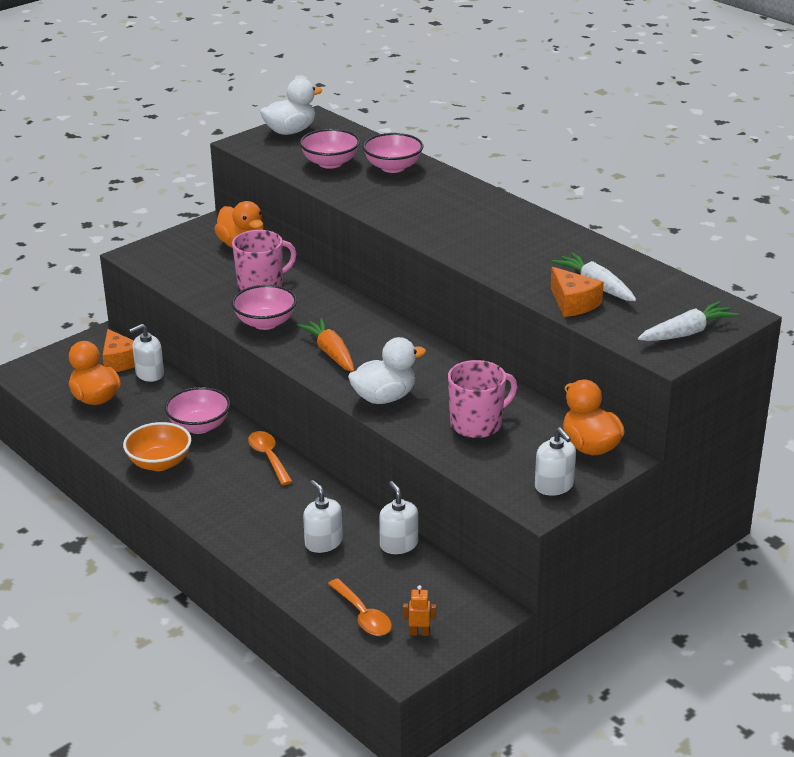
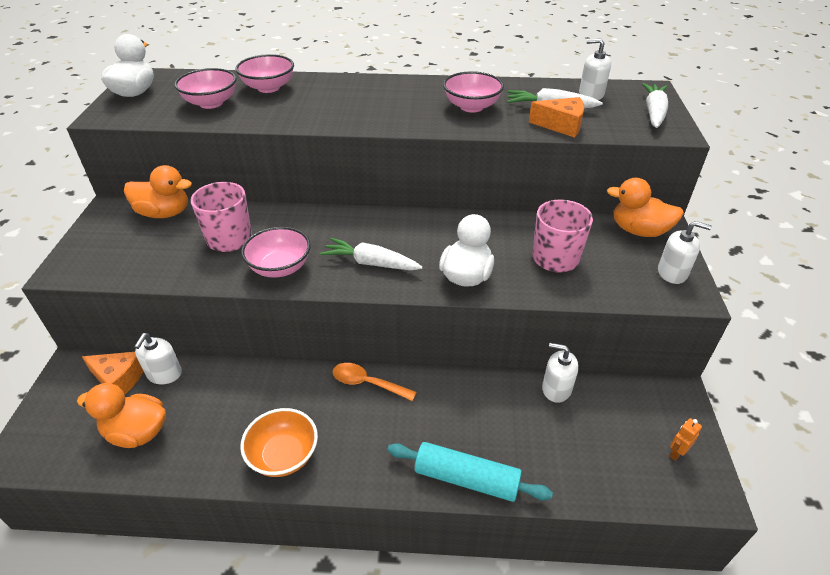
camera: 45 degrees left, 10 degrees up
(199, 426) = (273, 394): pink bowl -> pink bowl (471, 107)
(250, 547) = (466, 479): none -> turquoise rolling pin
(323, 542) = (510, 429): white soap dispenser -> white soap dispenser (591, 94)
(331, 353) = (371, 263): orange carrot -> white carrot
(363, 615) = (626, 472): orange spoon -> none

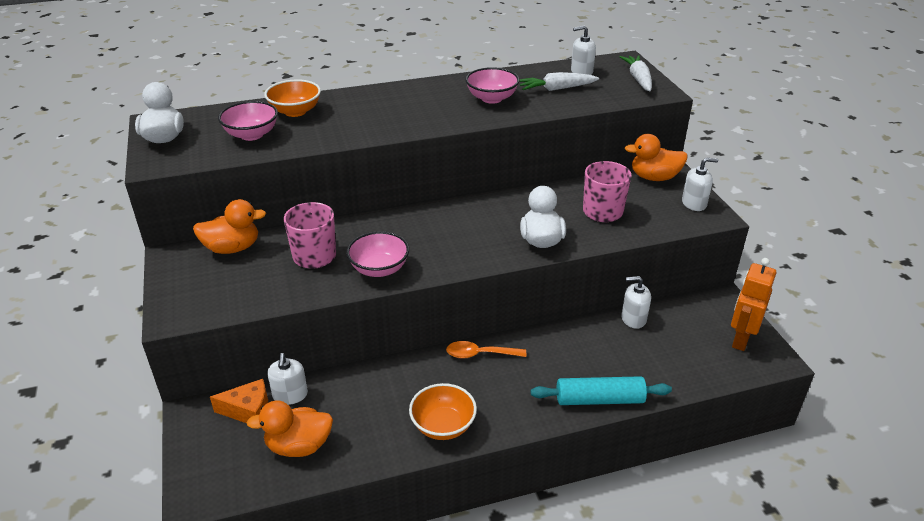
camera: 20 degrees left, 5 degrees down
(268, 88) = (295, 111): pink bowl -> orange bowl
(371, 263) = (456, 248): white carrot -> none
(561, 125) = (574, 102): orange cheese -> none
(676, 453) = (740, 339): orange robot -> orange robot, size x2.20

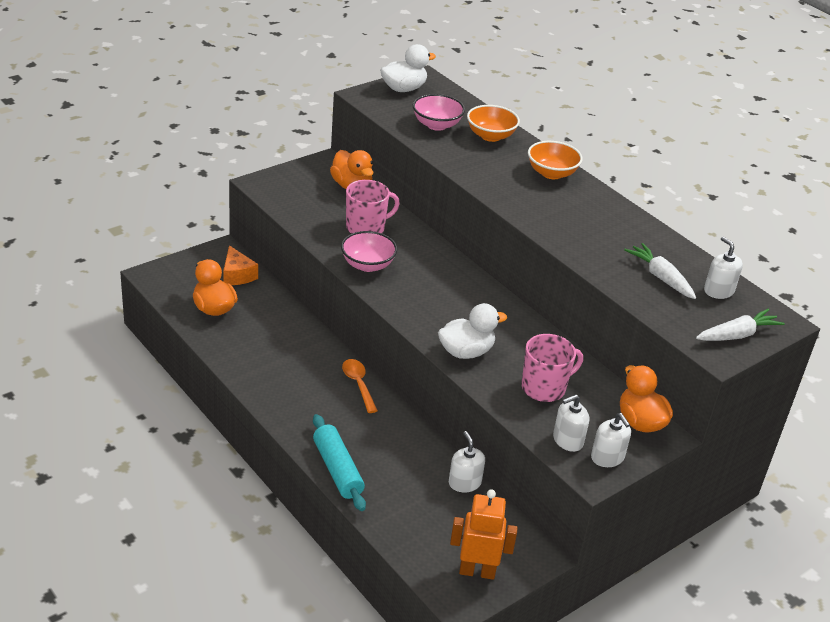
camera: 65 degrees right, 0 degrees up
(290, 395) = (261, 290): white soap dispenser -> white soap dispenser (567, 440)
(443, 425) = (265, 378): orange bowl -> orange bowl (551, 173)
(491, 98) = (603, 238): pink bowl -> none

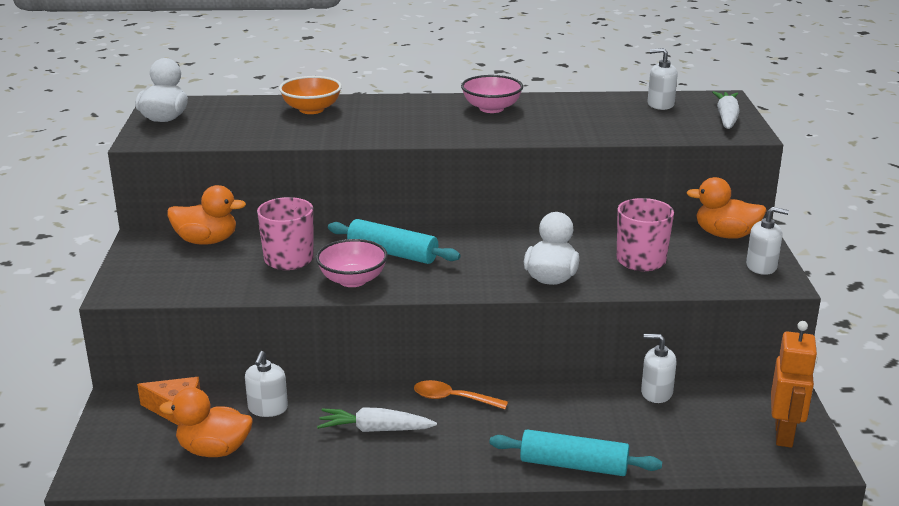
camera: 50 degrees left, 10 degrees down
(421, 267) = (392, 253): none -> turquoise rolling pin
(436, 125) = (254, 125): pink bowl -> pink bowl (491, 108)
(477, 571) = (784, 435): orange robot -> orange robot turned 150 degrees clockwise
(551, 173) = (410, 106): orange bowl -> none
(567, 440) = (724, 276): white soap dispenser -> white soap dispenser (268, 408)
(660, 277) = (619, 118): white carrot -> white carrot (375, 429)

